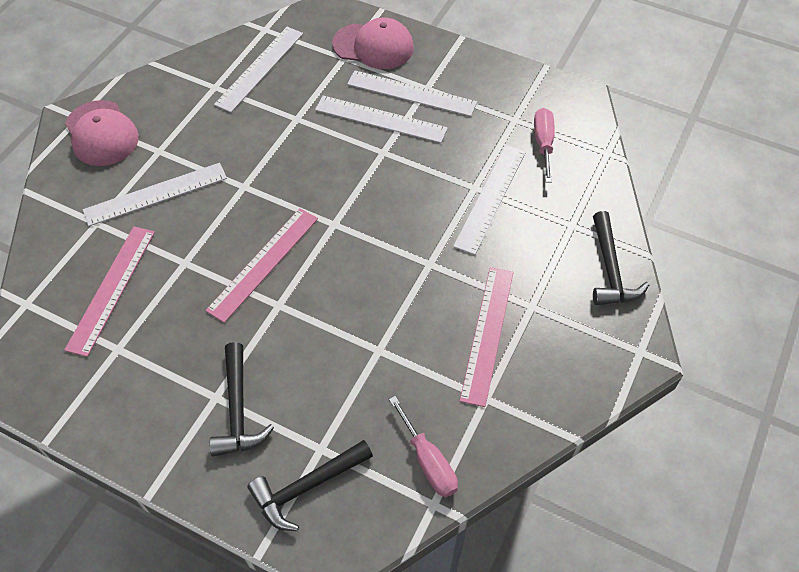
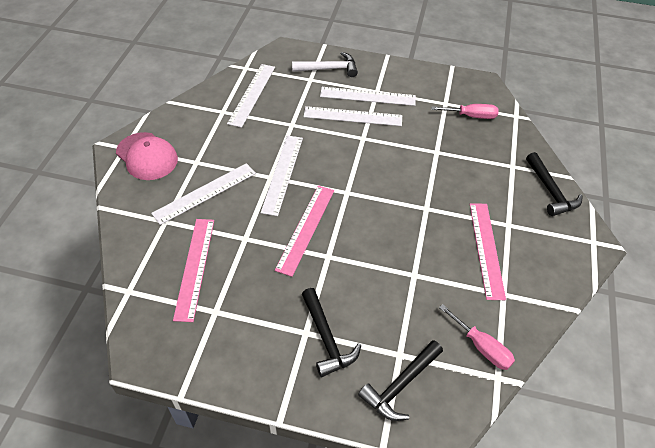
camera: 15 degrees left, 5 degrees down
(373, 46) = (328, 69): pink cap -> white hammer
(490, 198) = (450, 157): white ruler -> white ruler (282, 174)
(543, 143) = (471, 116): pink screwdriver -> pink screwdriver turned 105 degrees clockwise

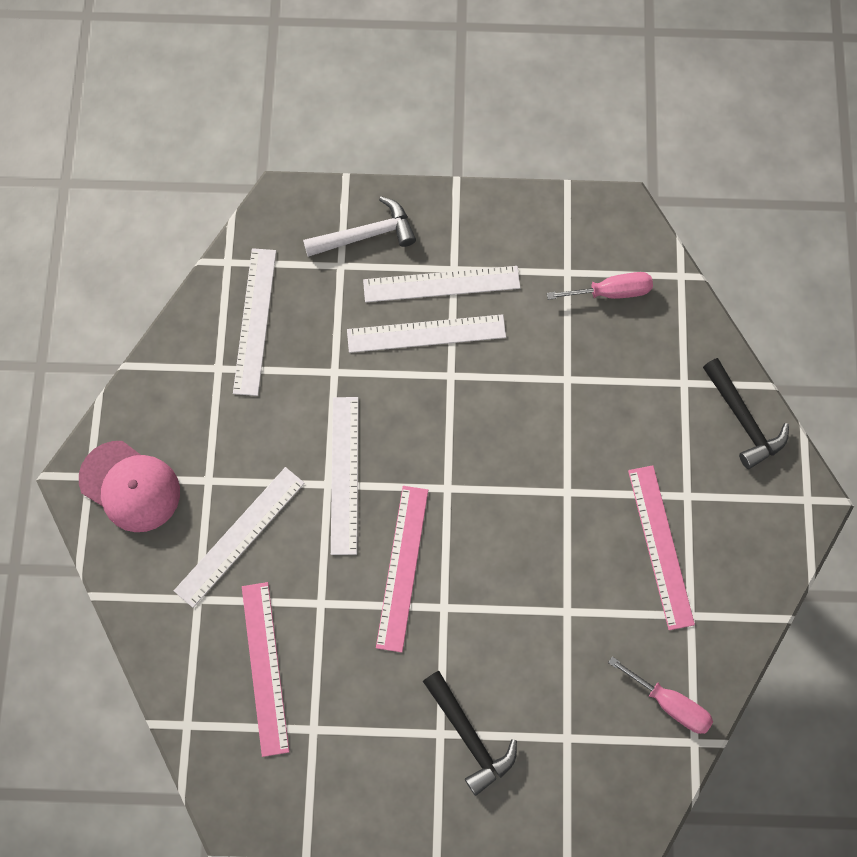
camera: 10 degrees left, 20 degrees up
(401, 385) = (575, 780): black hammer -> none

